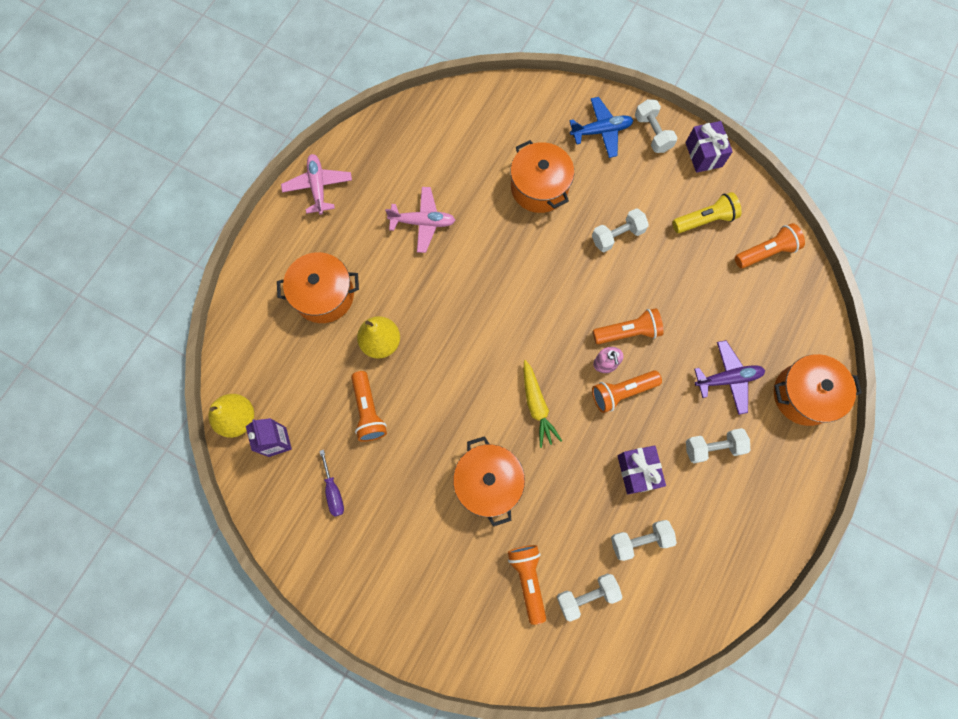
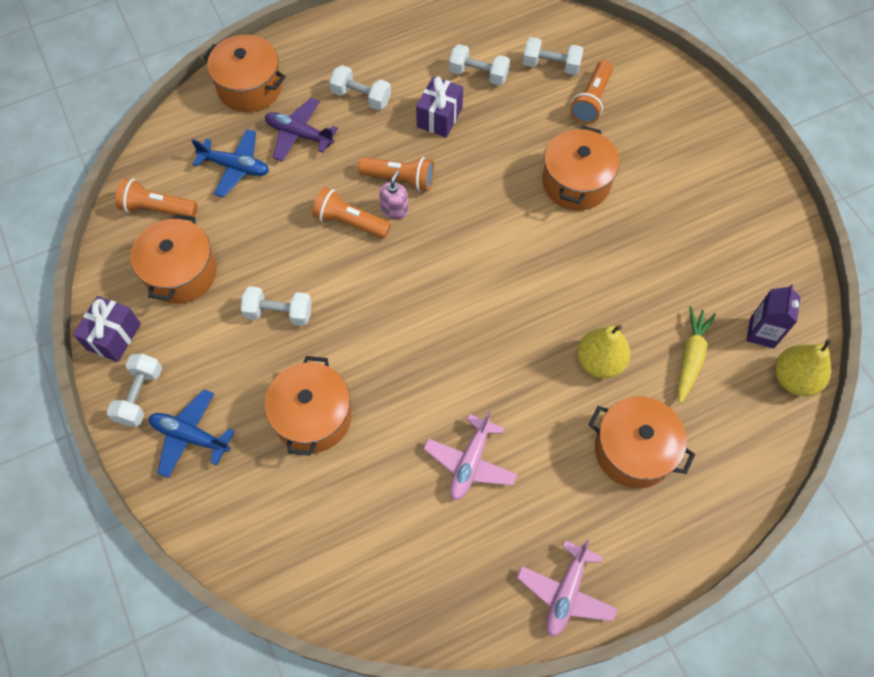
camera: 145 degrees left, 10 degrees down
(333, 491) = (726, 257): purple screwdriver -> none
(368, 411) = (652, 306): orange flashlight -> none
(423, 222) = (470, 462): pink plane -> pink plane turned 105 degrees counterclockwise
(536, 405) = (486, 214): yellow carrot -> yellow carrot (690, 357)
(704, 220) = (181, 273): yellow flashlight -> orange pot
(746, 319) = (235, 167): none -> blue plane

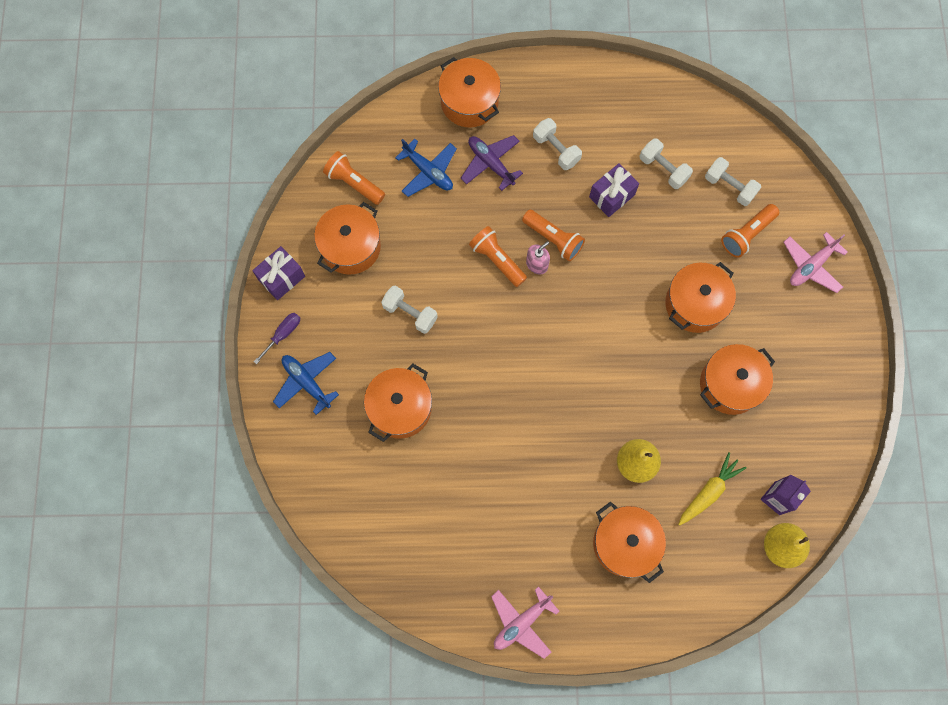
camera: 25 degrees right, 10 degrees up
(140, 396) = (283, 334): white dumbbell -> purple screwdriver
(470, 462) = (499, 496): pink plane -> pink plane (811, 266)
(653, 243) = (730, 384): none -> orange pot

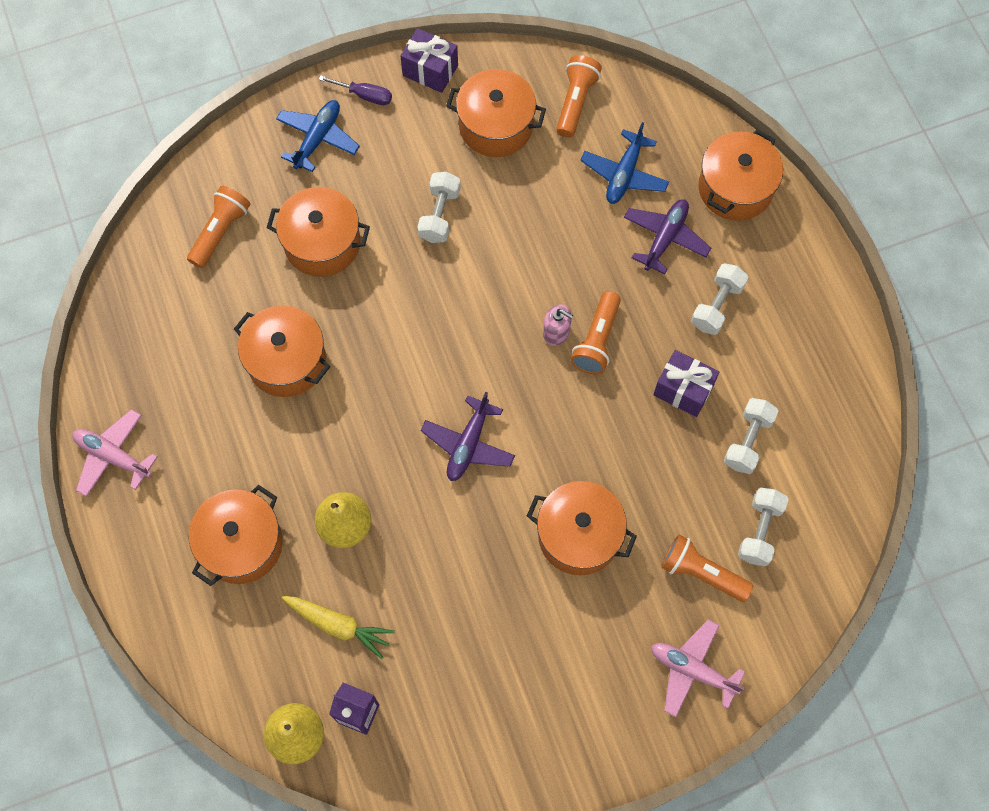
camera: 70 degrees right, 5 degrees down
(497, 260) = (543, 286): orange flashlight -> orange flashlight (220, 232)
(602, 355) = (468, 444): none -> purple plane
(730, 384) = (487, 611): orange pot -> orange pot (287, 361)

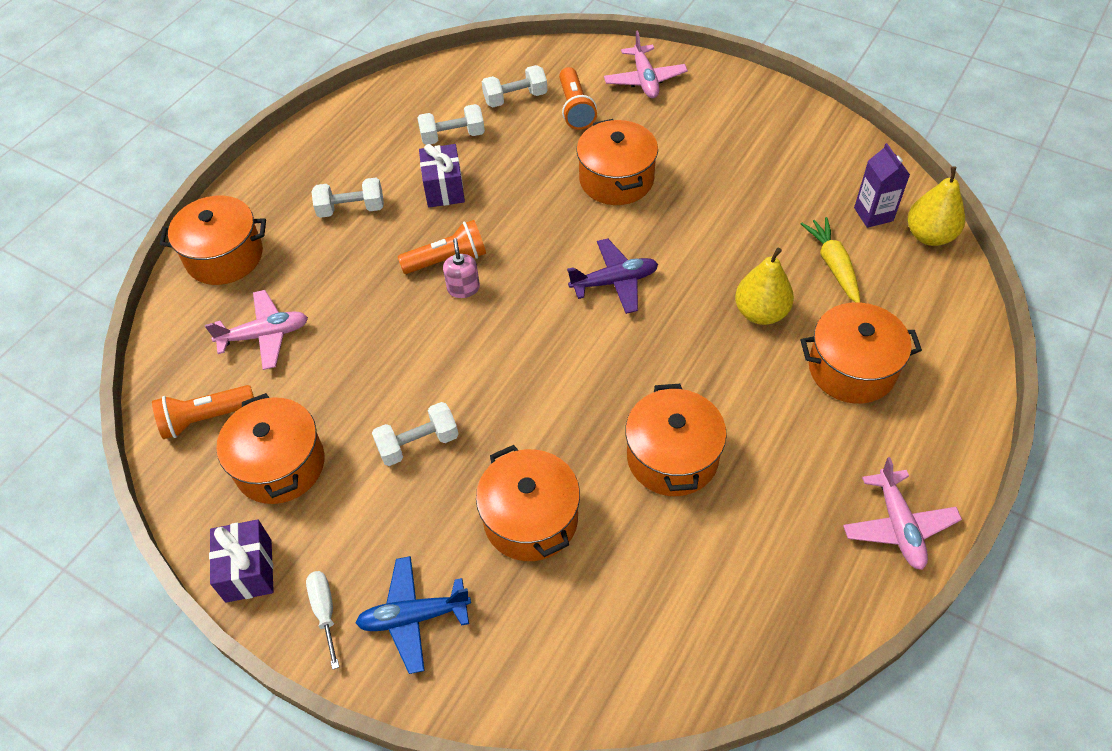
camera: 125 degrees left, 15 degrees down
(220, 232) = (599, 624): orange flashlight -> none
(365, 95) = (325, 611): purple screwdriver -> white screwdriver
(624, 174) = (265, 335): blue plane -> pink plane
(665, 238) = (312, 272): purple plane -> none

